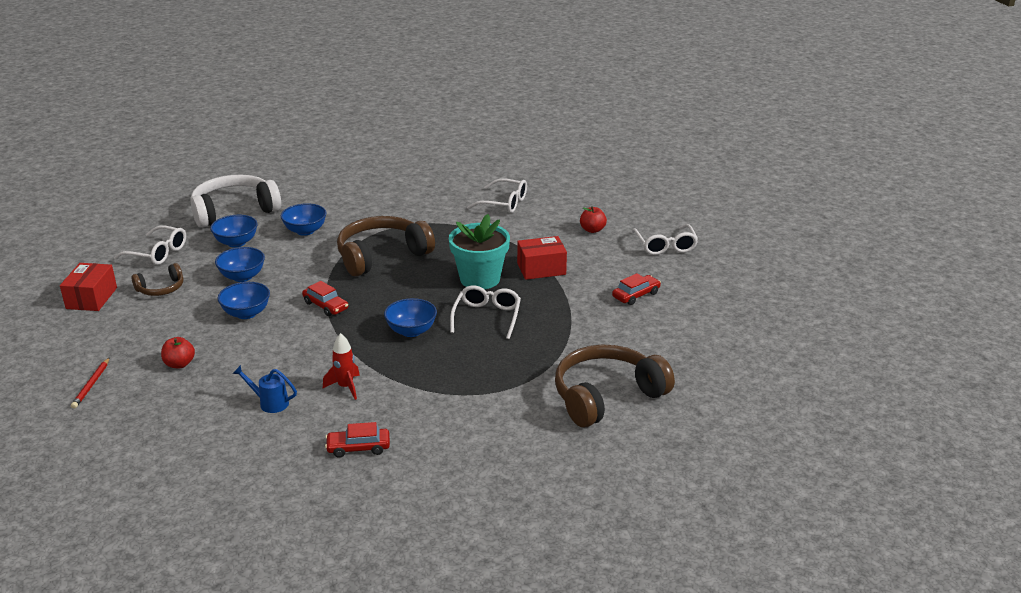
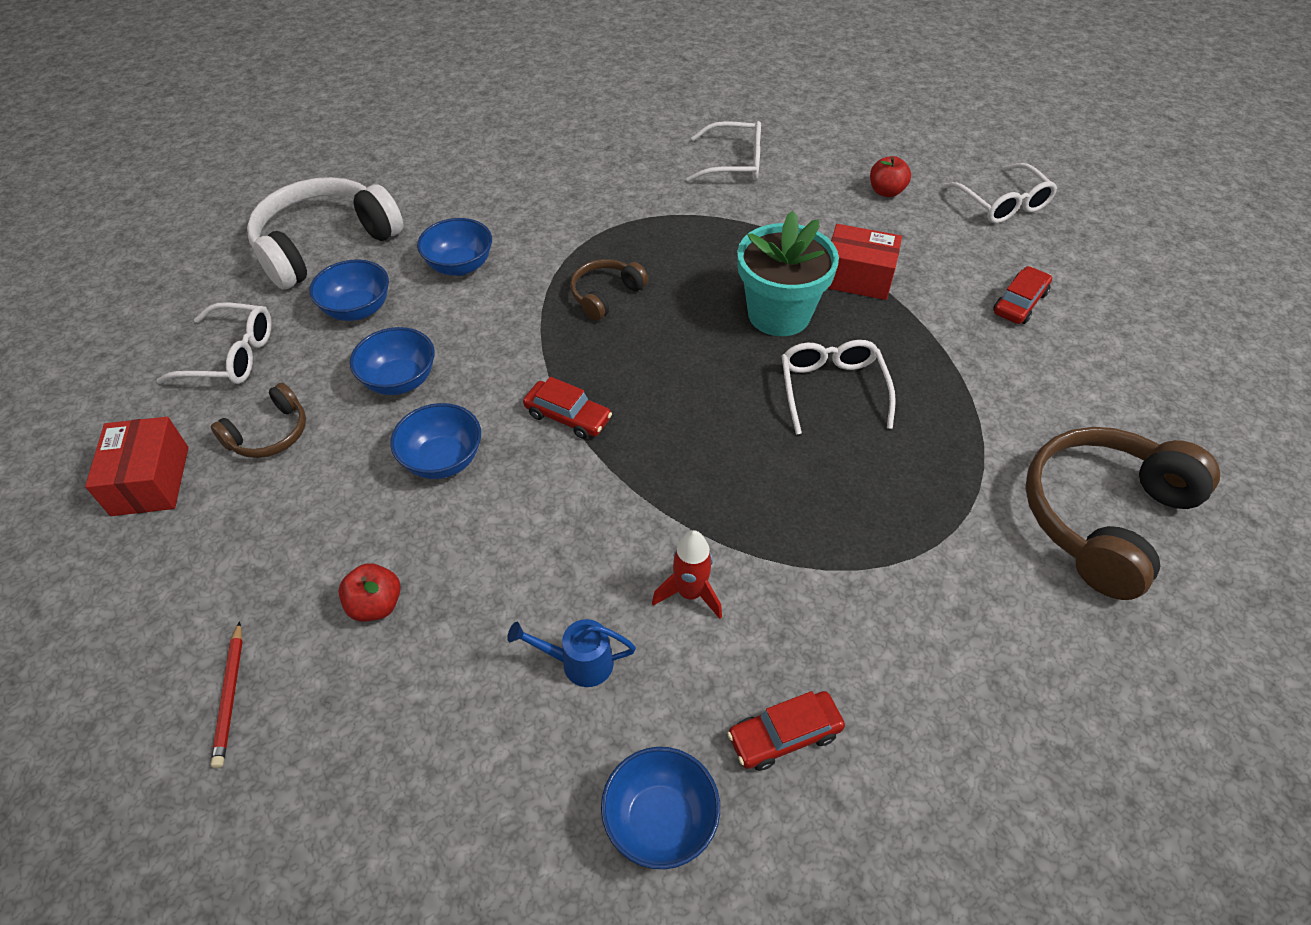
camera: 15 degrees left, 20 degrees up
(382, 256) = (605, 295): brown headphones -> brown headphones, size x0.50
(411, 331) = (732, 443): blue bowl -> blue bowl (660, 820)
(541, 269) = (857, 277): red box -> red box turned 45 degrees clockwise

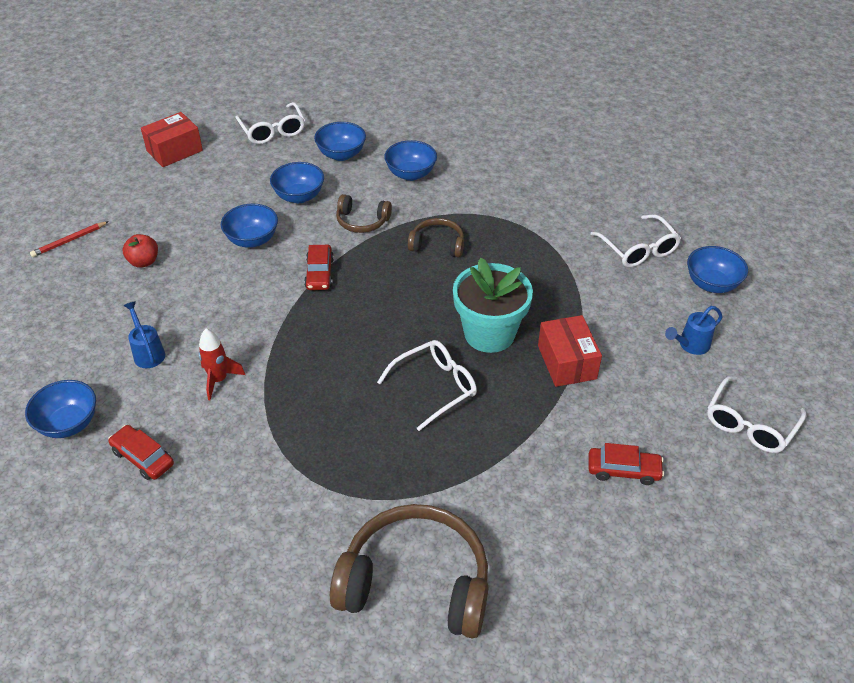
camera: 60 degrees right, 5 degrees down
(269, 434) = (229, 171): brown headphones -> brown headphones (362, 221)
(325, 245) = (383, 117): white headphones -> none
(816, 143) = (712, 284): none -> blue bowl
(886, 191) = (691, 345): red apple -> blue watering can

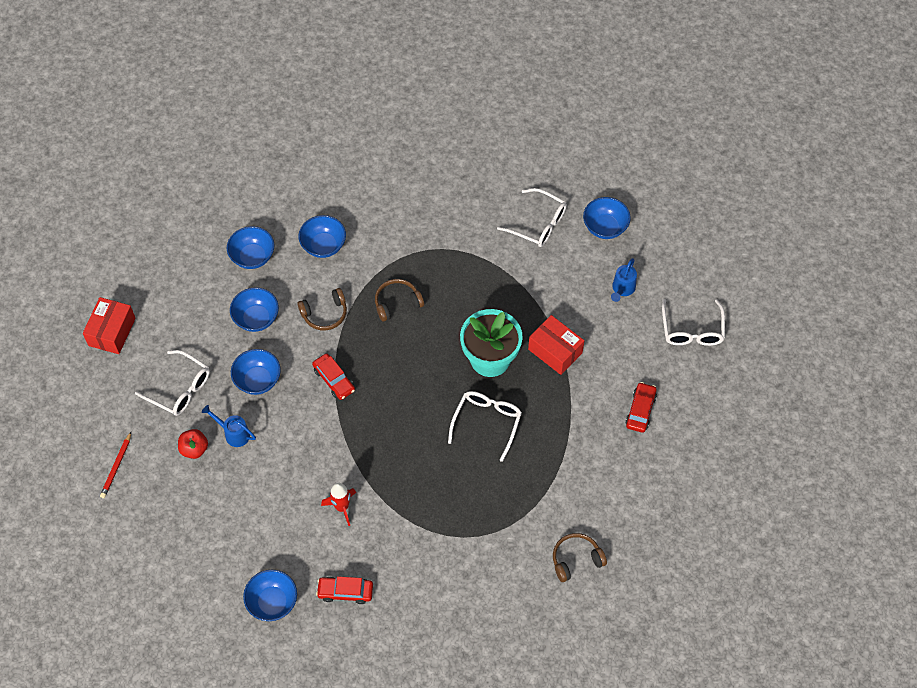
camera: 35 degrees left, 15 degrees up
(148, 353) = (273, 518): blue watering can -> blue watering can (234, 434)
(272, 131) = (174, 264): white glasses -> white glasses (180, 389)
(415, 583) = (576, 559): brown headphones -> brown headphones, size x0.50
(623, 470) = (640, 410): red car -> red car turned 45 degrees counterclockwise

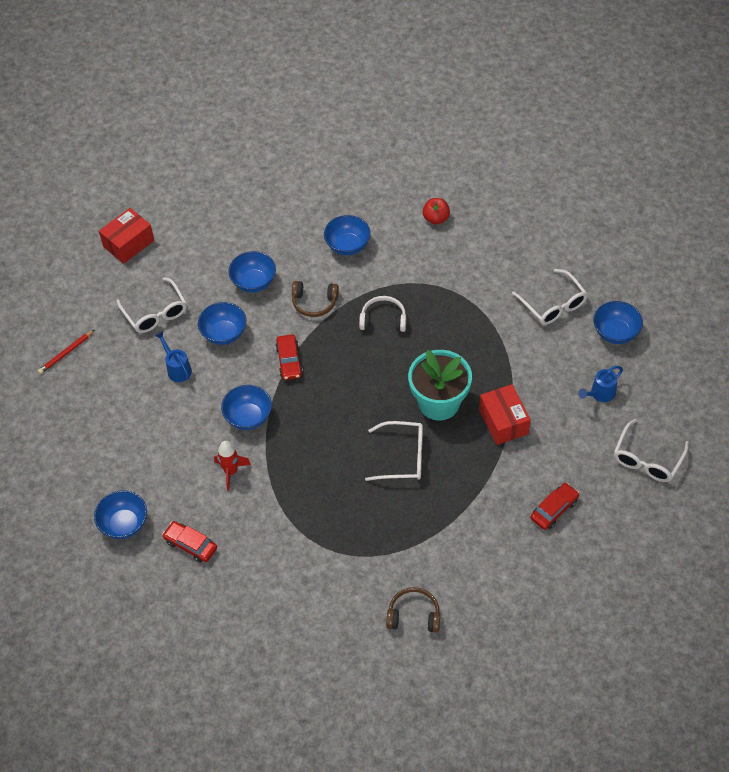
camera: 30 degrees right, 5 degrees down
(194, 449) = (137, 367): red apple -> red apple (436, 218)
(252, 257) = (281, 230): blue bowl -> blue bowl (248, 417)
(397, 303) = (383, 320): brown headphones -> white headphones
(487, 423) = (403, 457): white glasses -> white glasses turned 45 degrees clockwise

